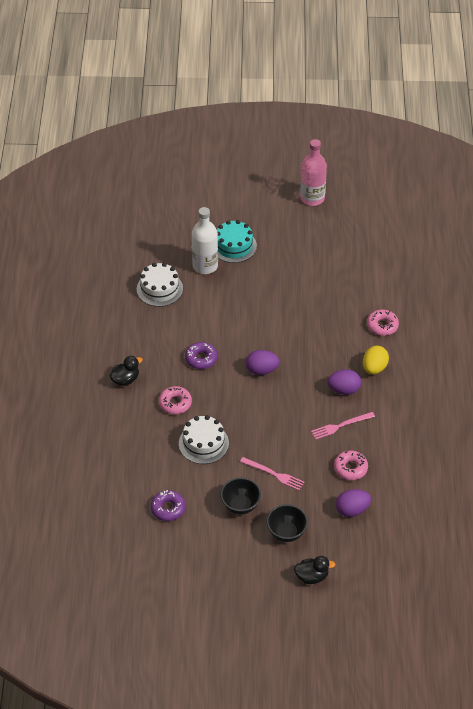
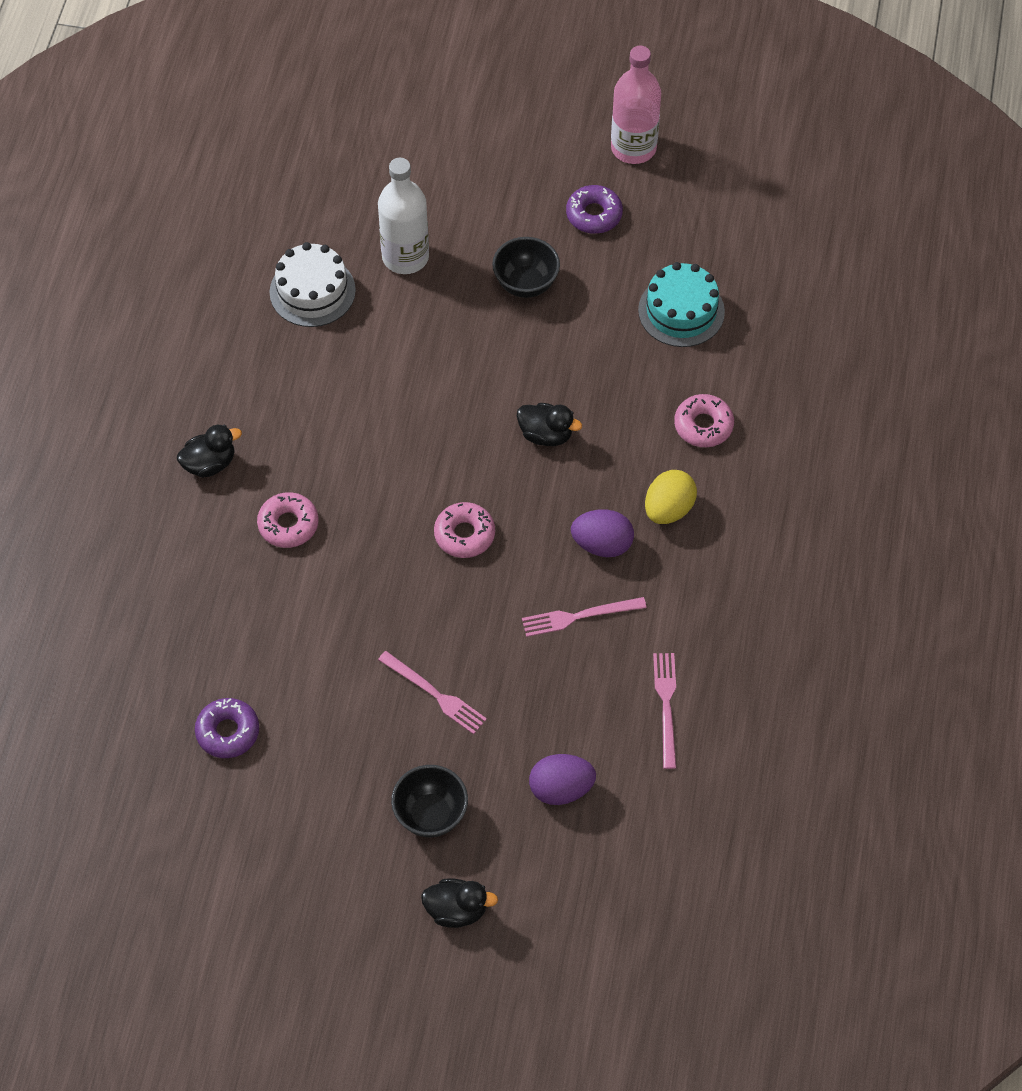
camera: 10 degrees right, 10 degrees up
(201, 358) = (355, 442): purple donut -> purple donut (594, 215)
(203, 443) = (321, 612): white cake -> none
(234, 246) = (467, 224): turquoise cake -> turquoise cake (681, 311)
(240, 505) = (359, 747): black bowl -> black bowl (526, 284)
(262, 370) = (460, 482): purple egg -> none
(301, 341) = (546, 434): none -> black duck
(350, 468) = (577, 705): pink donut -> pink donut (464, 534)
(397, 462) = (666, 705): none -> pink fork

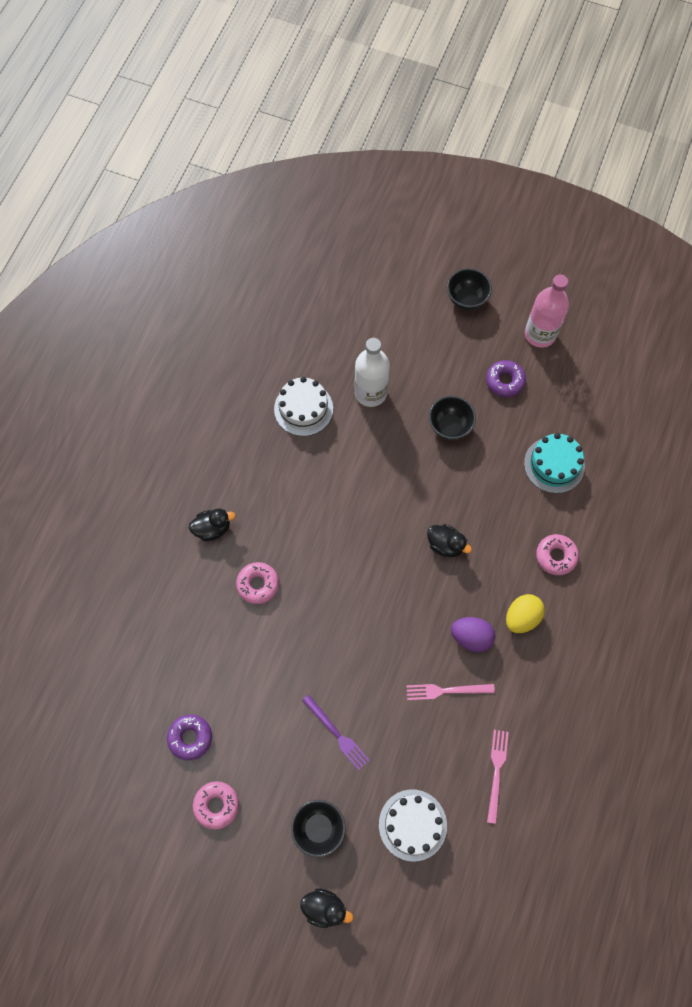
camera: 10 degrees right, 10 degrees up
(435, 694) = (337, 734): pink fork -> purple fork
(464, 534) = (377, 613): pink donut -> pink donut (216, 805)
(521, 117) = (466, 299): none -> black bowl
(561, 789) = (412, 825): purple egg -> white cake

